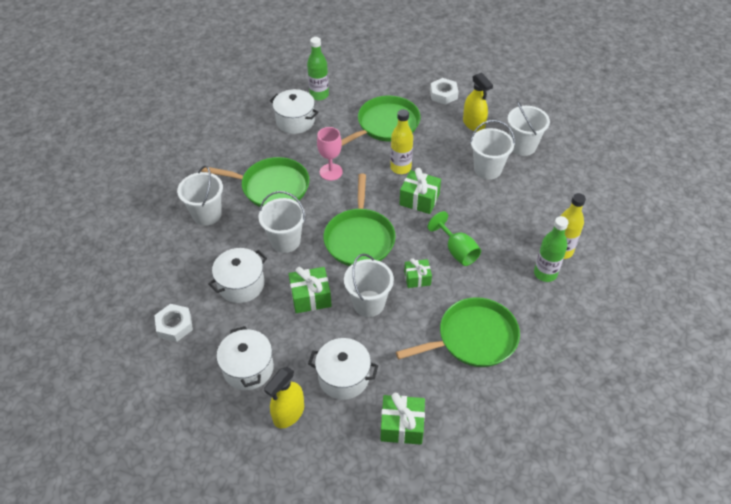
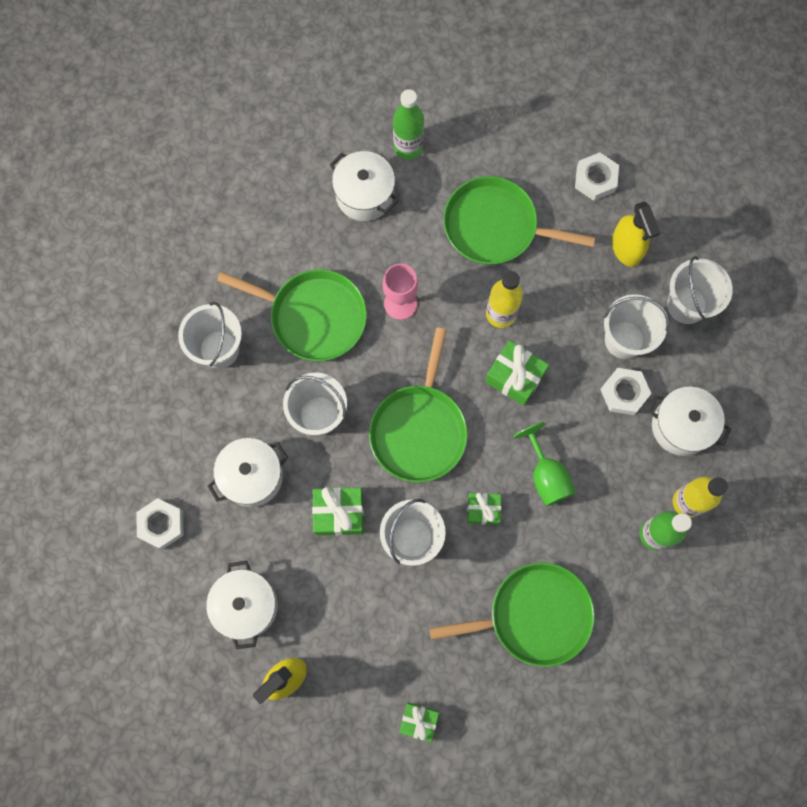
camera: 10 degrees right, 25 degrees up
(343, 377) = (361, 641): white pot -> white pot (681, 426)
(385, 125) = (495, 226): green pan -> green pan turned 135 degrees counterclockwise
(402, 426) = (419, 721): green gift -> green gift, size x0.66
(496, 197) = (624, 393): none -> white nut

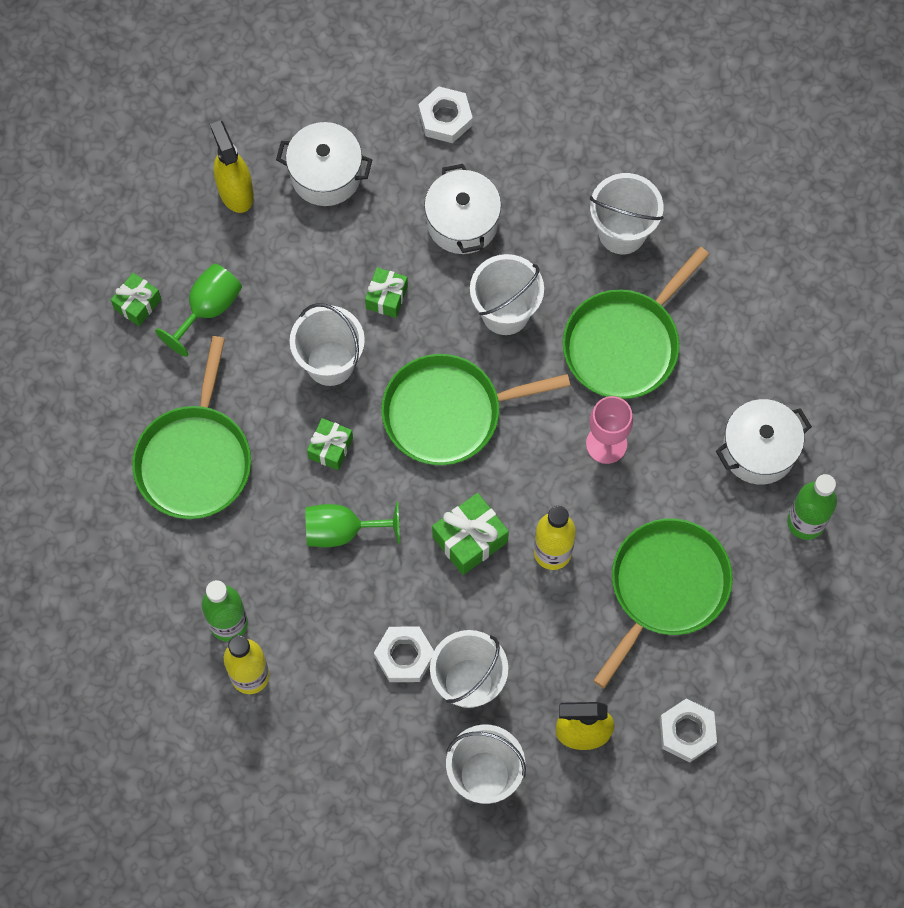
camera: 110 degrees right, 5 degrees down
(339, 513) = (386, 297): green gift -> green gift, size x0.66
(401, 658) = (208, 308): none -> green goblet
(419, 429) = (448, 413): green pan -> green pan turned 45 degrees counterclockwise
(681, 426) = (339, 706): white pot -> none

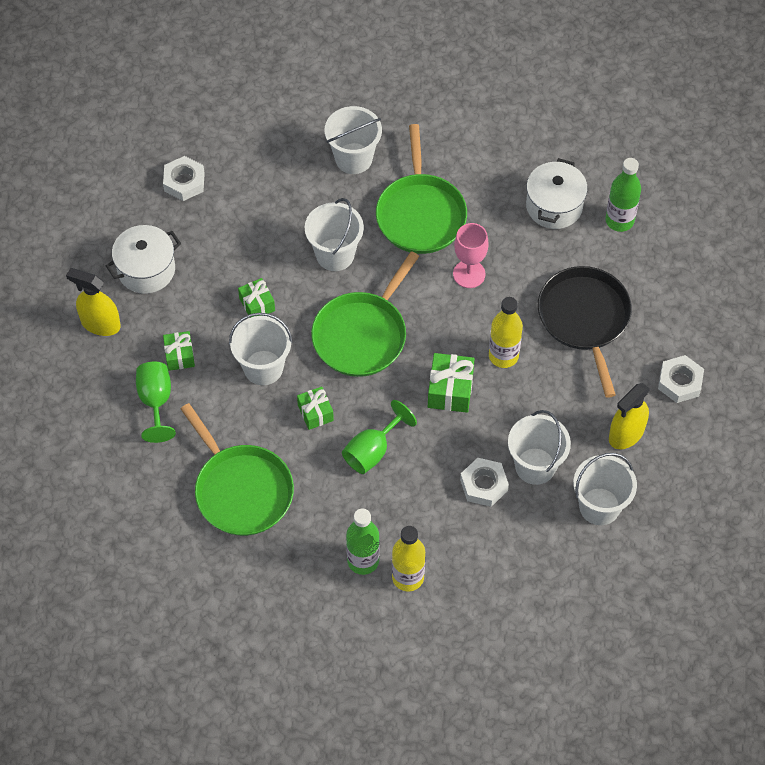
camera: 45 degrees left, 10 degrees down
(137, 304) = (109, 436): green gift -> green gift (179, 356)
(462, 222) = (256, 228): white pot -> none
(666, 587) = (584, 319): green pan -> black pan

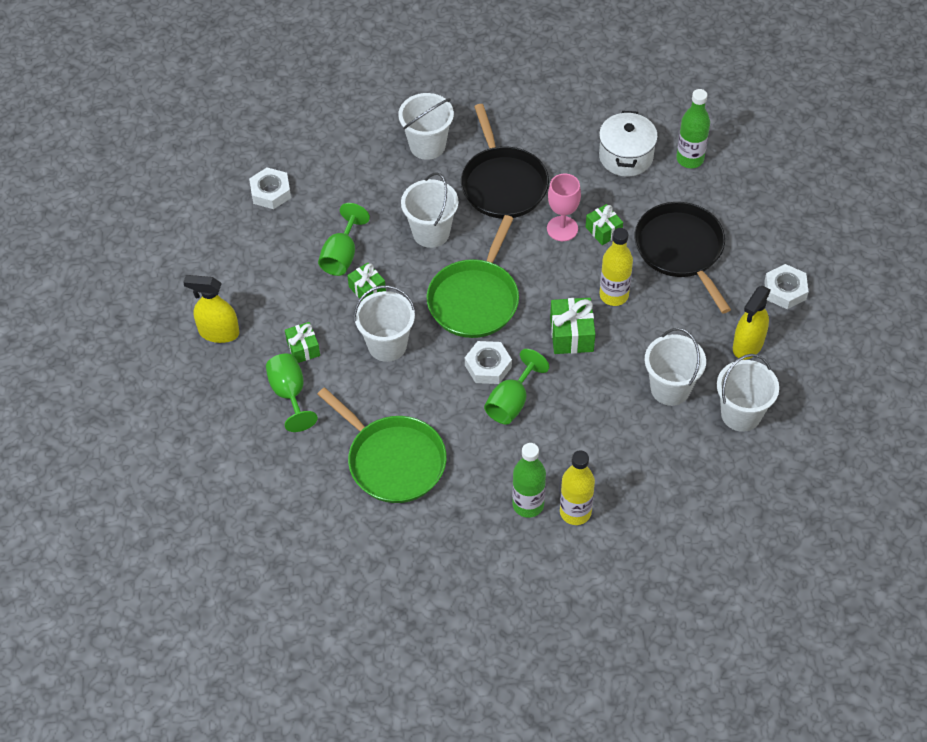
camera: 10 degrees left, 5 degrees down
(146, 269) = (252, 276): white pot -> none
(240, 263) = (342, 255): none -> green goblet
(315, 413) = (447, 377): green gift -> green gift (603, 230)
(420, 214) = (503, 184): green pan -> black pan
(484, 485) = (626, 414): white nut -> white nut (488, 366)

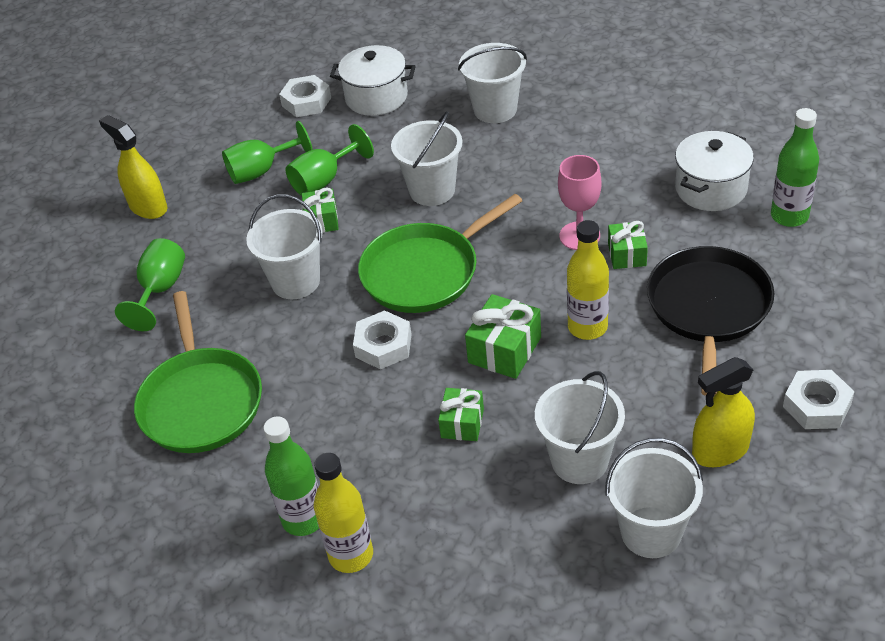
camera: 35 degrees right, 10 degrees down
(303, 348) = (211, 252): green gift -> green gift (462, 423)
(325, 167) = (376, 97): none -> white pot
(503, 184) = (547, 170): black pan -> none
(511, 402) = (378, 395): green goblet -> green goblet (261, 171)

